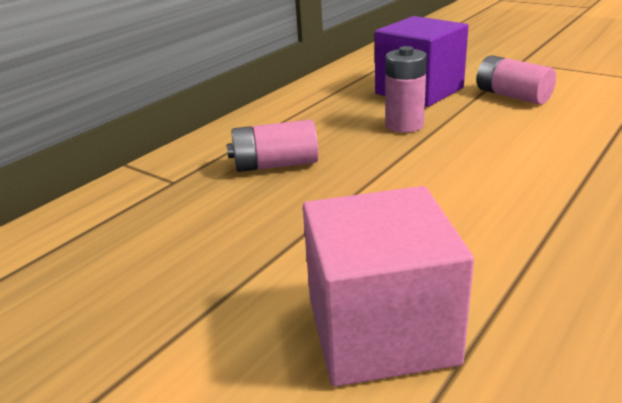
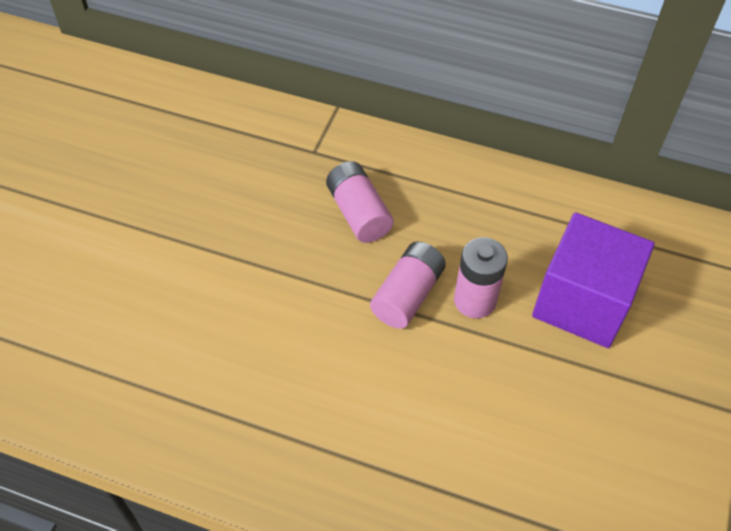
camera: 70 degrees right, 25 degrees up
(381, 330) = (144, 331): pink cube -> none
(512, 96) = (597, 404): pink battery -> pink battery (407, 295)

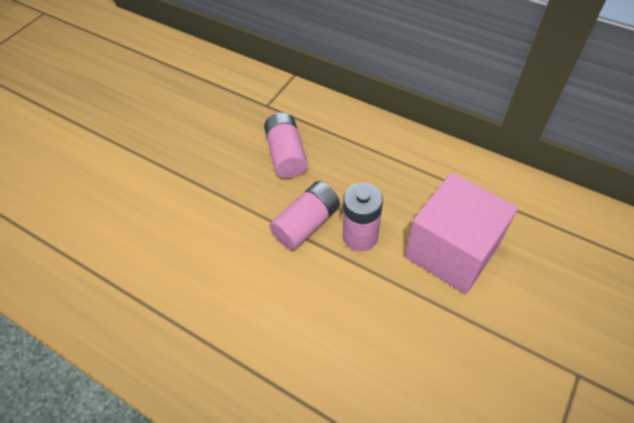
camera: 15 degrees right, 0 degrees up
(582, 302) = (451, 251): purple cube -> pink cube

